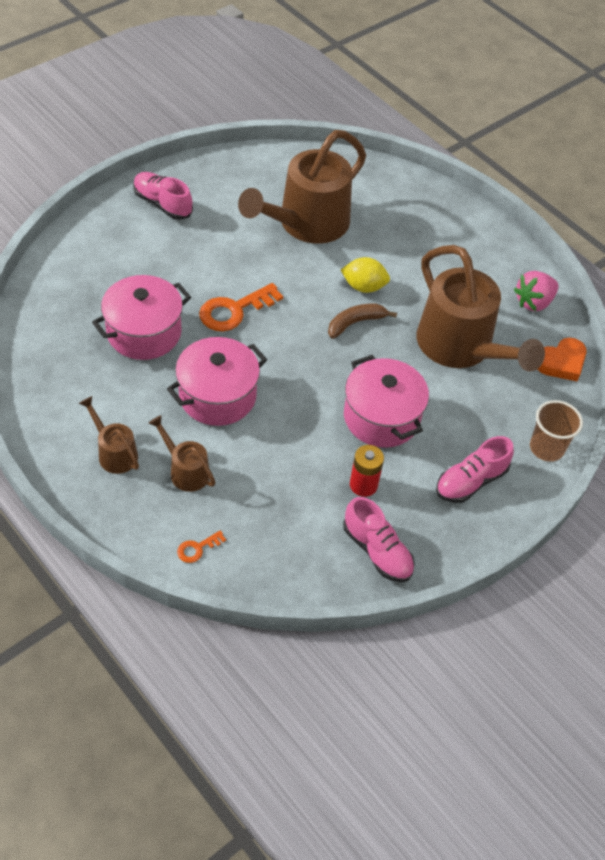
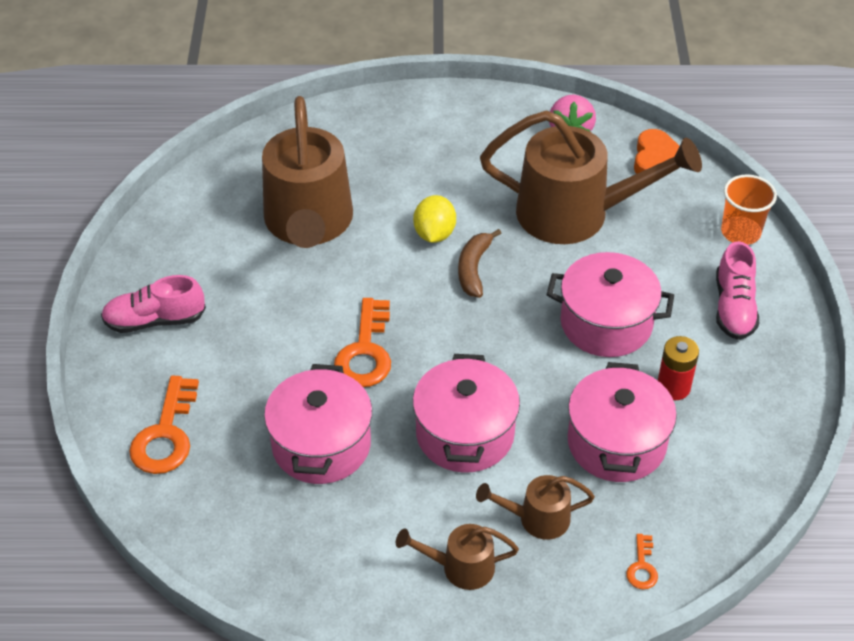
camera: 45 degrees left, 5 degrees down
(86, 260) = (166, 434): none -> orange key
(285, 479) = (616, 443): none -> pink pot
(363, 287) = (434, 234): yellow lemon -> yellow lemon turned 45 degrees counterclockwise
(377, 551) = (756, 425): pink shoe -> none
(546, 448) = (740, 232): brown cup -> orange cup

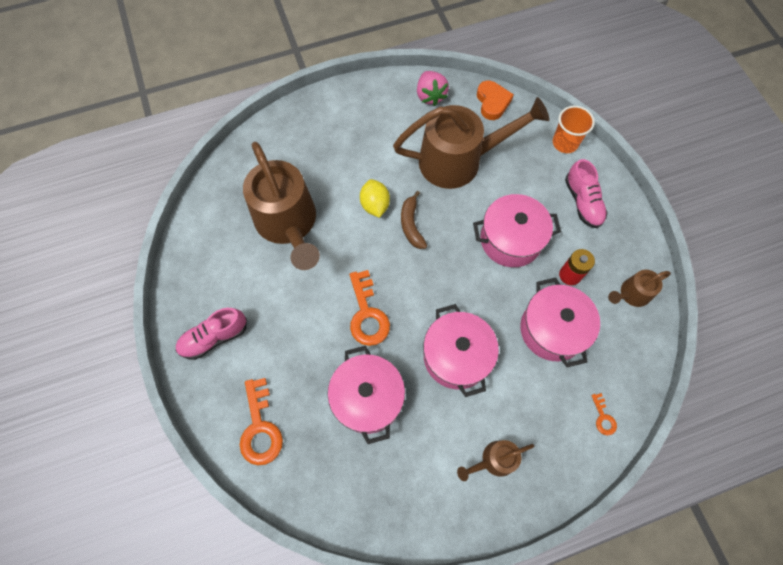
camera: 20 degrees left, 20 degrees up
(536, 519) = (526, 405): brown watering can -> brown watering can (631, 294)

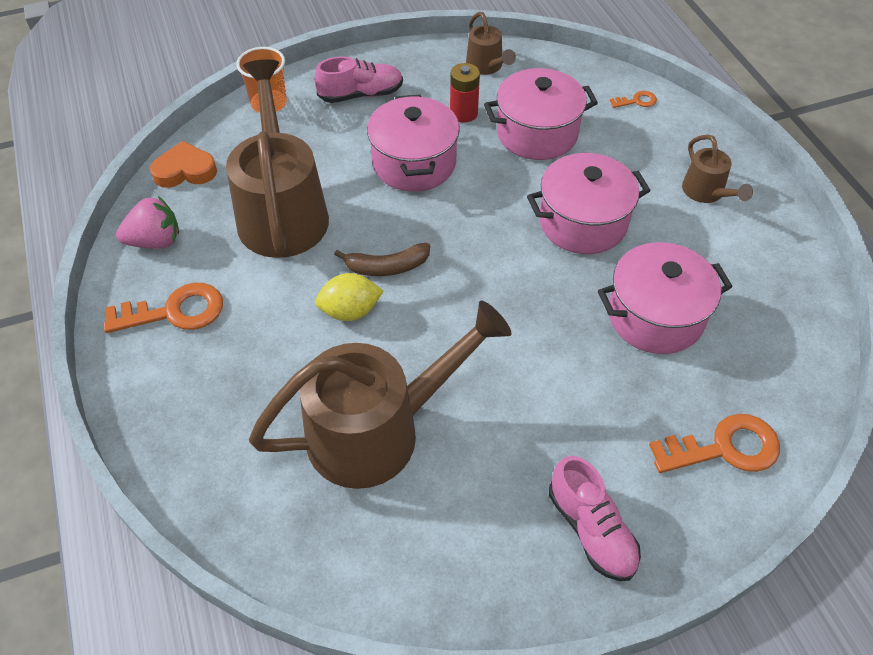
camera: 90 degrees left, 15 degrees down
(367, 314) = (532, 319): orange key -> orange key (175, 312)

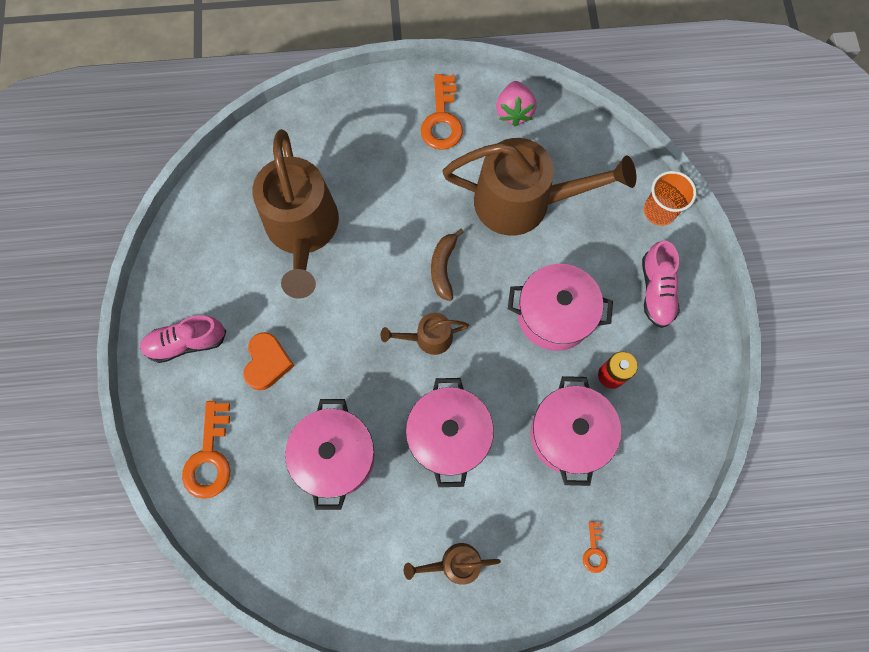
camera: 105 degrees right, 20 degrees up
(185, 170) = (587, 138): orange heart -> orange heart (267, 363)
(350, 311) = (408, 233): yellow lemon -> none
(487, 66) = (676, 417): brown watering can -> brown watering can (428, 338)

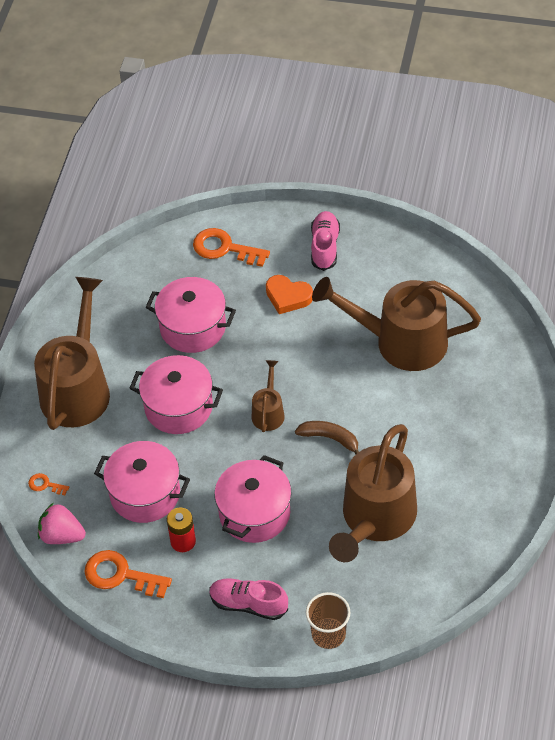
camera: 110 degrees right, 20 degrees down
(442, 119) = (486, 474): orange key -> orange key (120, 575)
(454, 564) = (77, 387): brown watering can -> brown watering can, size x2.16
(514, 112) = (477, 537): pink strawberry -> pink strawberry (62, 535)
(659, 211) = (328, 634): orange cup -> brown cup

